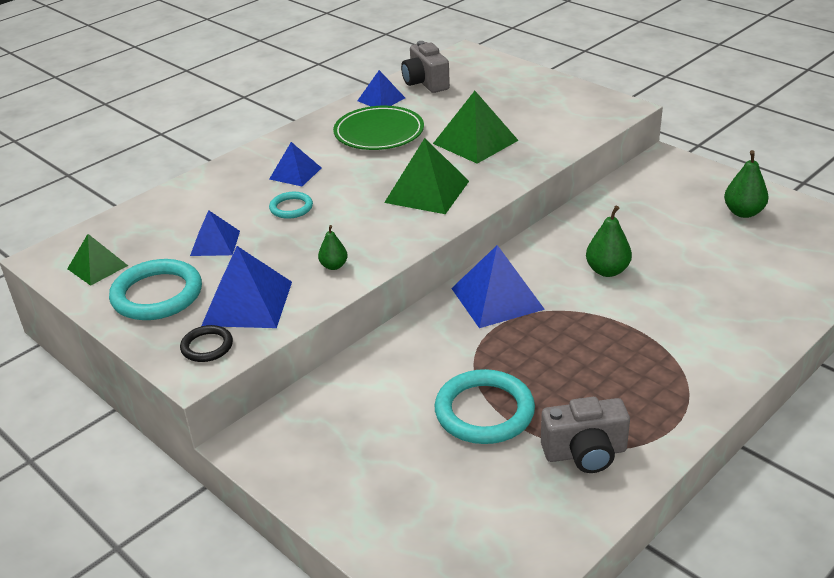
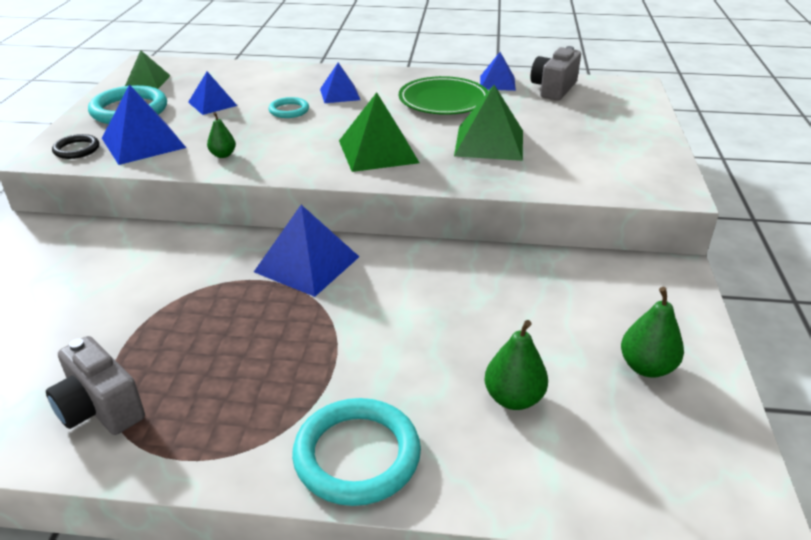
camera: 50 degrees right, 0 degrees up
(484, 411) = (130, 322): turquoise ring -> turquoise ring (357, 455)
(607, 271) = (417, 310): green pear -> green pear (513, 398)

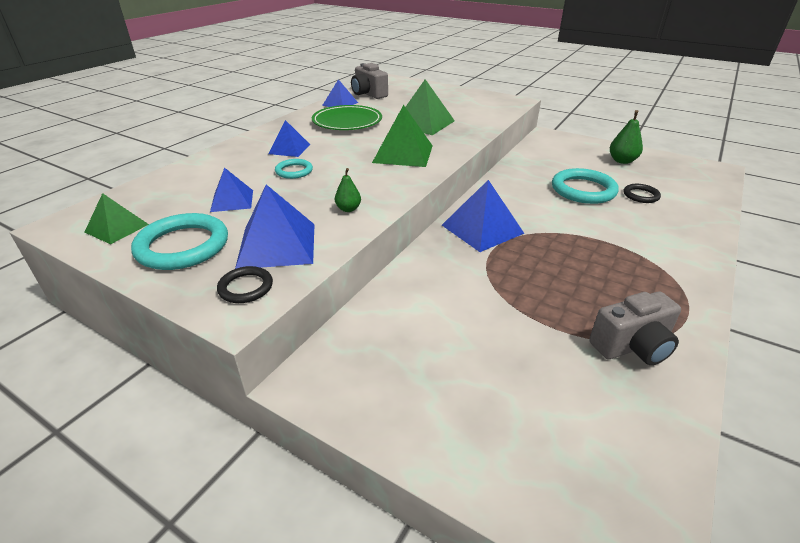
camera: 65 degrees left, 0 degrees up
(357, 455) = (684, 248): turquoise ring -> turquoise ring (583, 190)
(513, 398) = (641, 195): green pear -> black ring

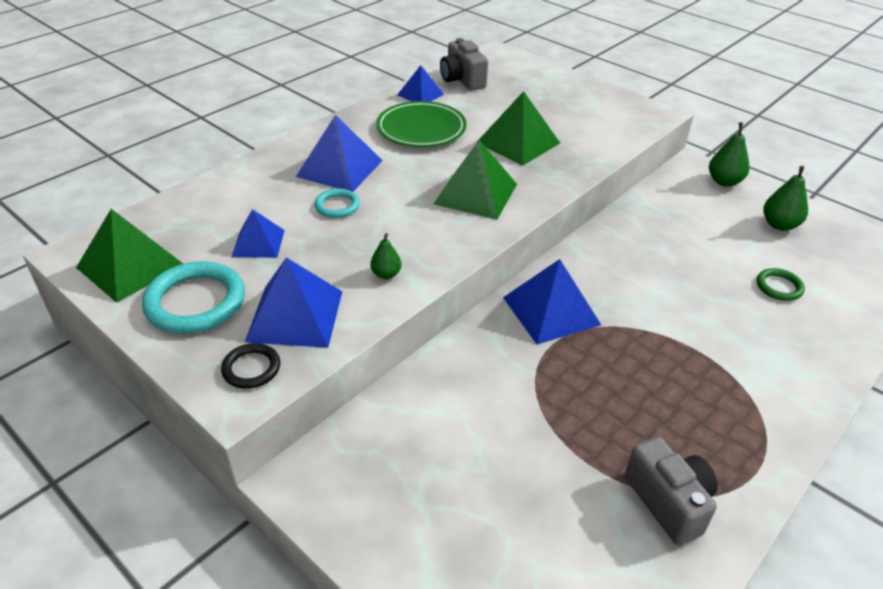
camera: 10 degrees right, 5 degrees up
(117, 228) = (130, 266): green pyramid -> green pyramid, size x1.62
(289, 149) = (339, 168): blue pyramid -> blue pyramid, size x1.62
(572, 141) = (724, 181): none -> green pear
(583, 190) = (704, 267): turquoise ring -> none
(632, 346) = (668, 502): grey camera -> grey camera turned 105 degrees counterclockwise
(641, 195) = (779, 287): black ring -> green ring

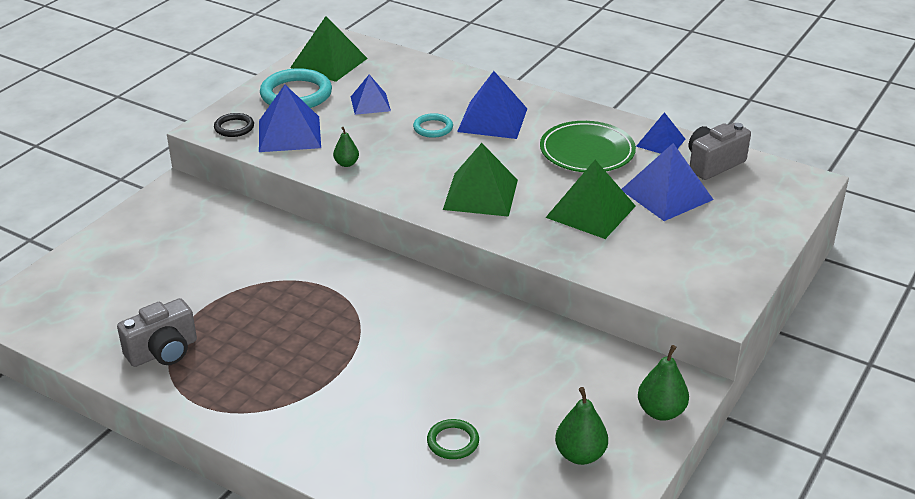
camera: 80 degrees right, 5 degrees down
(551, 311) = (371, 283): blue pyramid -> blue pyramid (666, 194)

